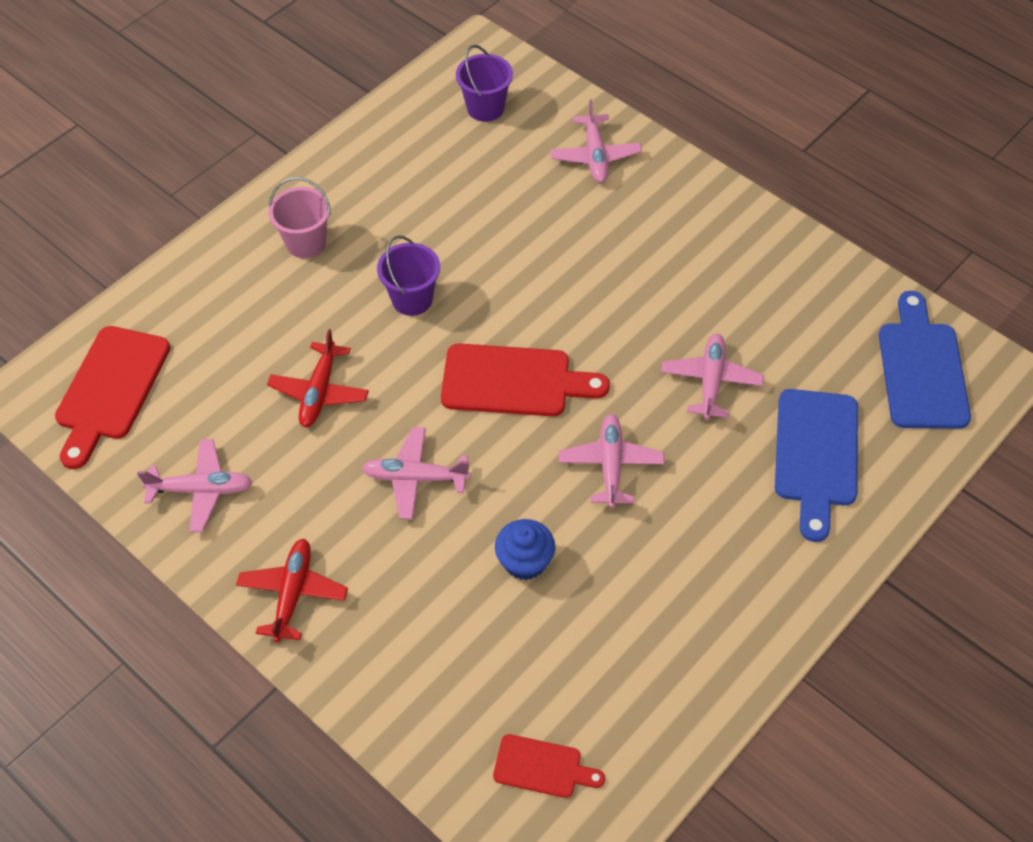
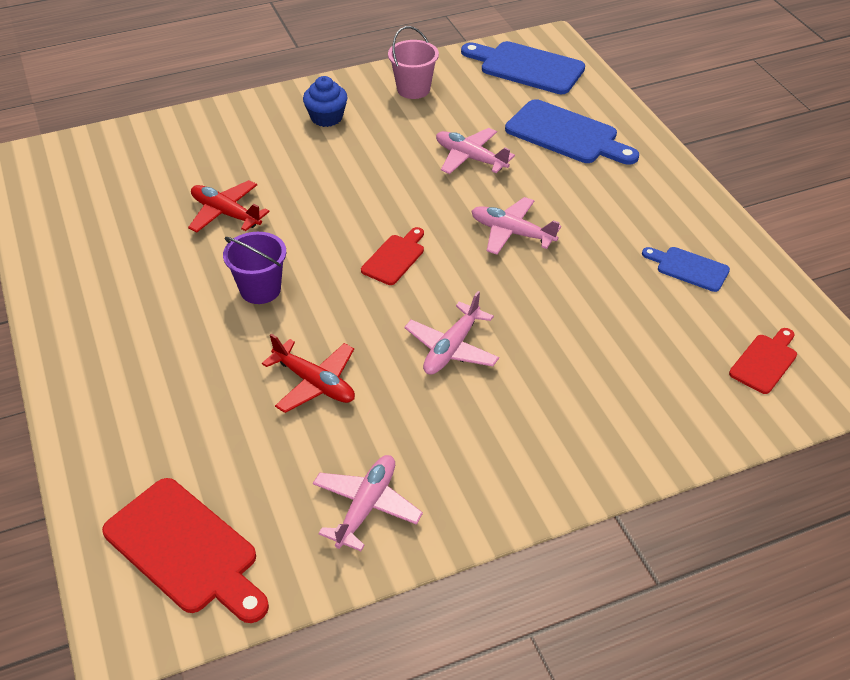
camera: 65 degrees left, 10 degrees down
(293, 593) = (524, 470): red plane -> red plane (226, 213)
(306, 243) = (132, 339): pink bucket -> pink bucket (413, 89)
(485, 108) = (92, 178): purple bucket -> none
(514, 381) = (395, 258): red cutting board -> red cutting board, size x0.56
(525, 561) = (573, 309): blue cupcake -> blue cupcake (326, 117)
(595, 156) = (206, 139): pink plane -> none
(652, 651) = (689, 268): none -> blue cutting board

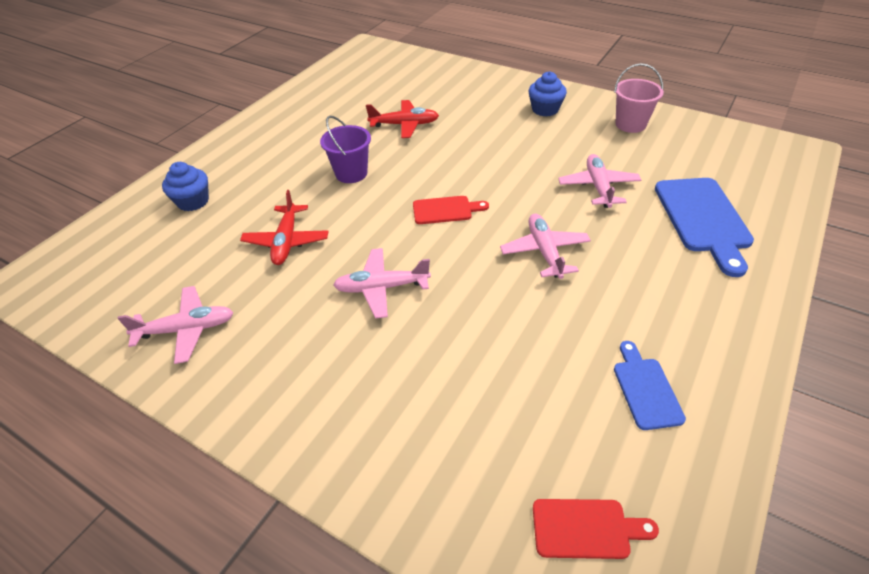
camera: 55 degrees right, 0 degrees up
(153, 431) = (193, 201): none -> blue cupcake
(186, 550) = (102, 267): red cutting board -> none
(226, 213) = (404, 125): red plane -> red plane turned 90 degrees clockwise
(527, 67) = (747, 157): blue cutting board -> none

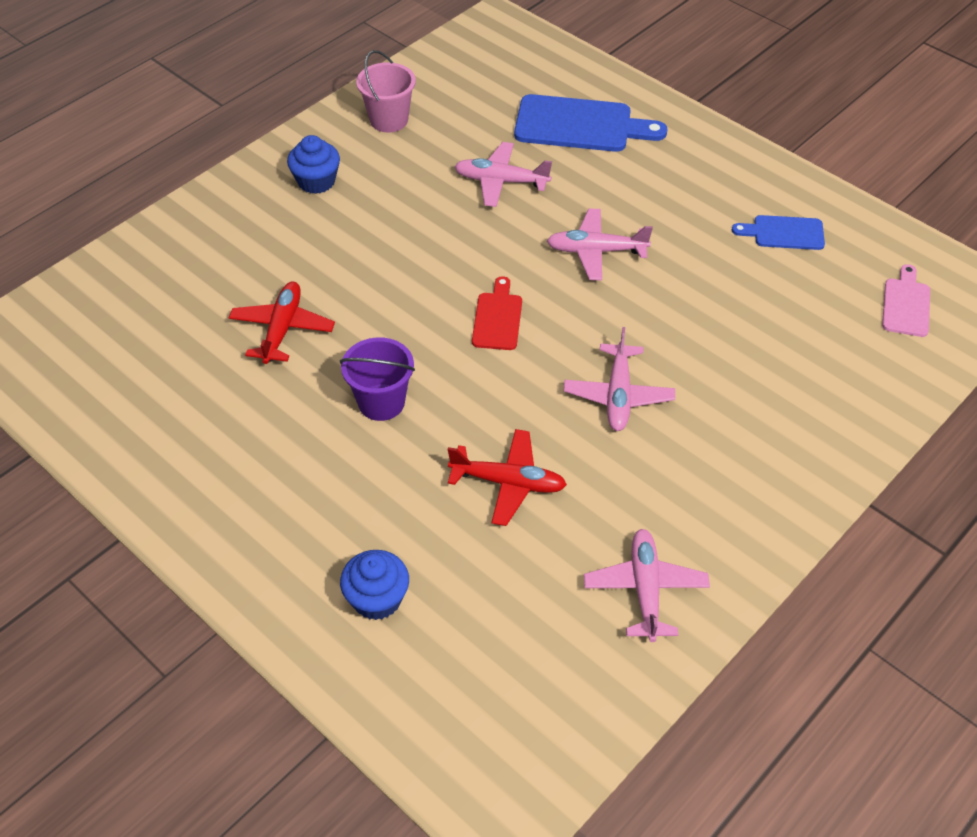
camera: 80 degrees left, 5 degrees up
(586, 528) = (906, 304): red cutting board -> pink cutting board

